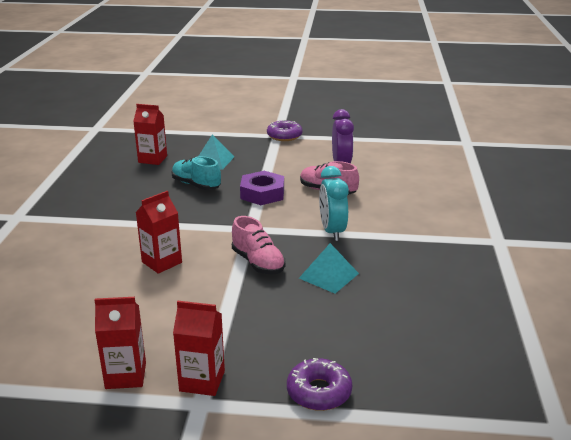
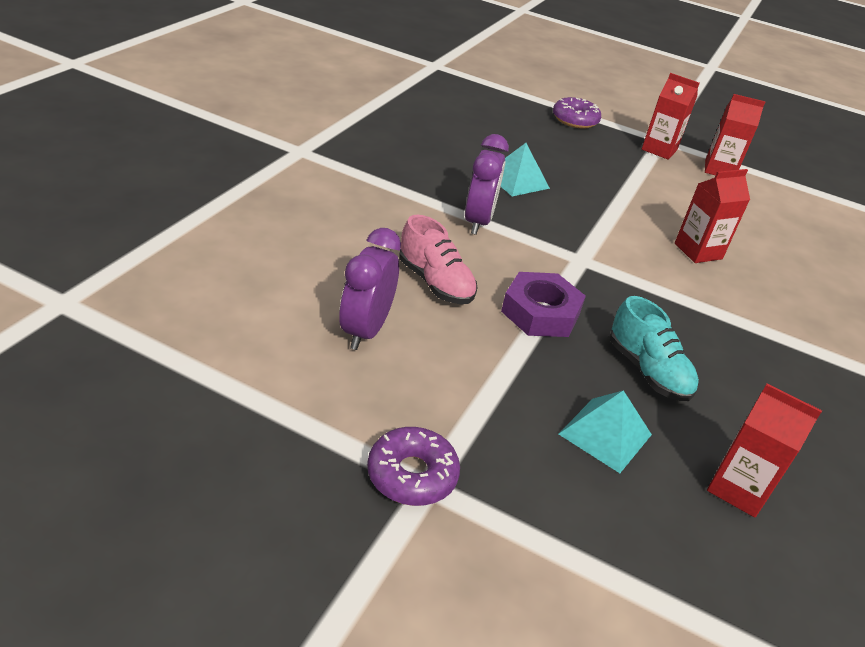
camera: 165 degrees left, 10 degrees up
(258, 263) = (586, 215): pink shoe -> none
(332, 231) = (478, 221): turquoise clock -> purple clock

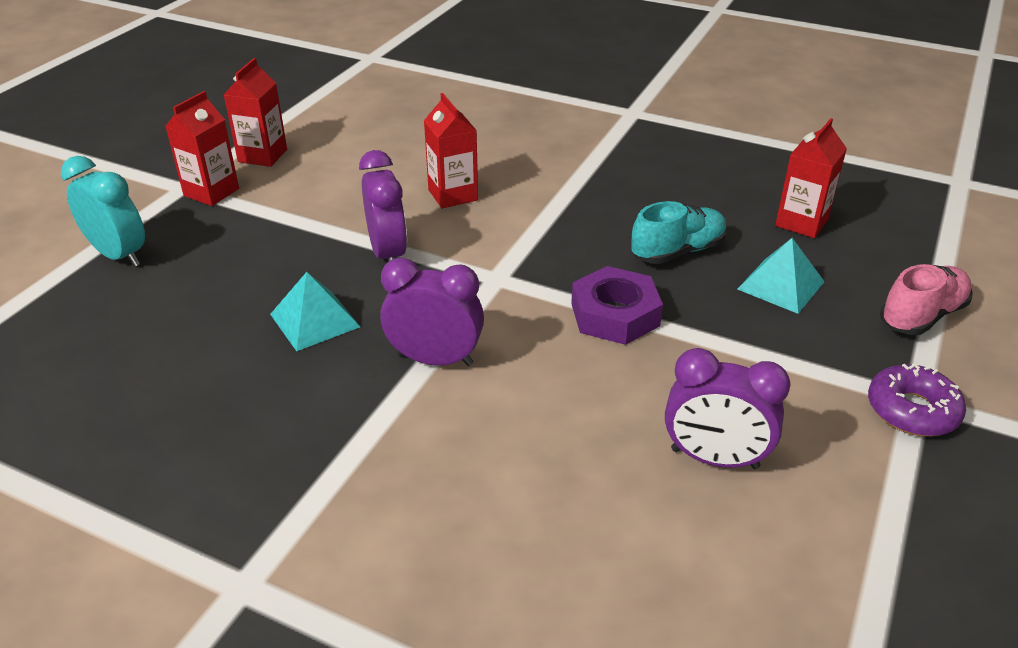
camera: 85 degrees left, 0 degrees up
(435, 283) = (592, 399): pink shoe -> pink shoe (921, 316)
(575, 120) = (119, 255): purple donut -> turquoise clock
(601, 213) = (388, 254): none -> purple clock

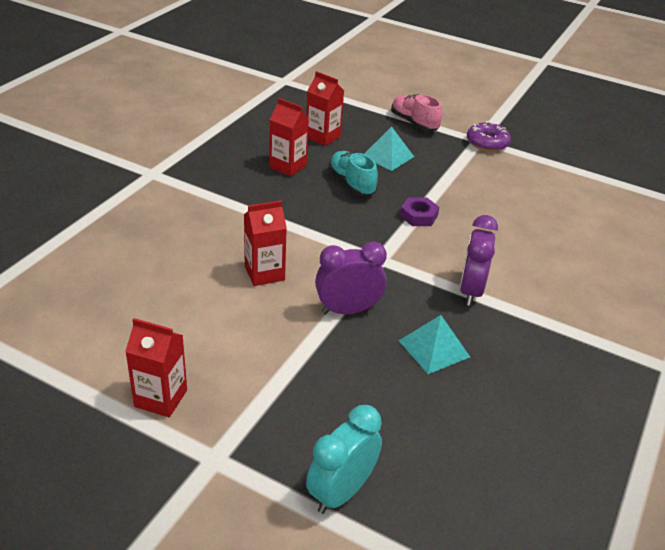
camera: 90 degrees left, 0 degrees up
(211, 192) = (230, 432): red carton -> red carton (288, 166)
(615, 314) = (418, 216): purple nut -> purple nut, size x0.67
(714, 459) = (533, 202): purple clock -> none

